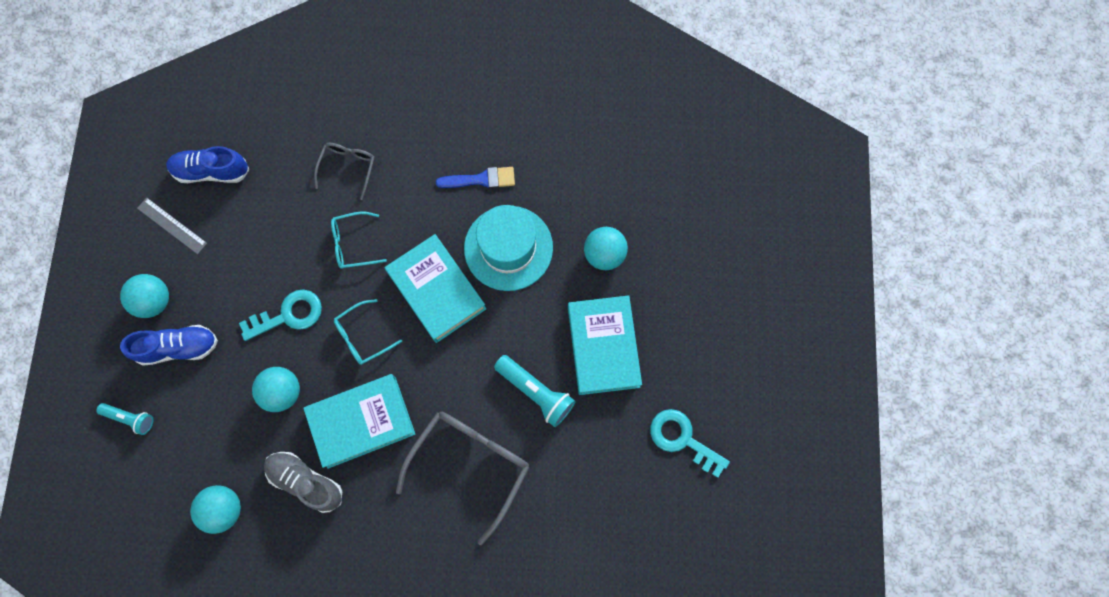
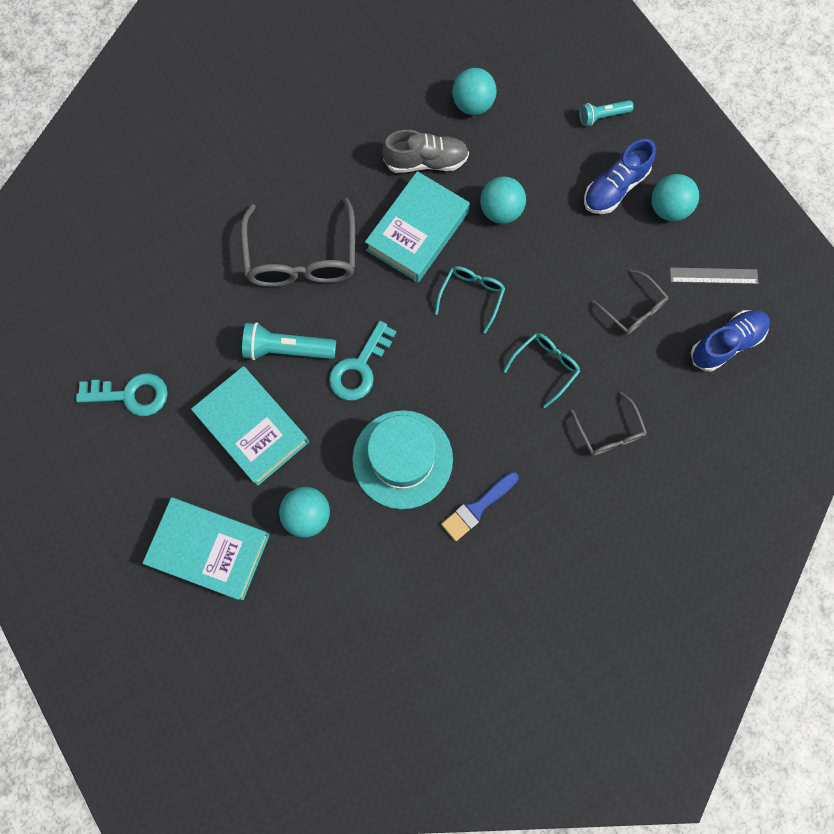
camera: 145 degrees right, 0 degrees up
(253, 242) = (633, 309): none -> grey glasses
(288, 315) = (548, 271): turquoise key -> turquoise key (360, 368)
(436, 290) = (438, 376): turquoise book -> turquoise book (210, 549)

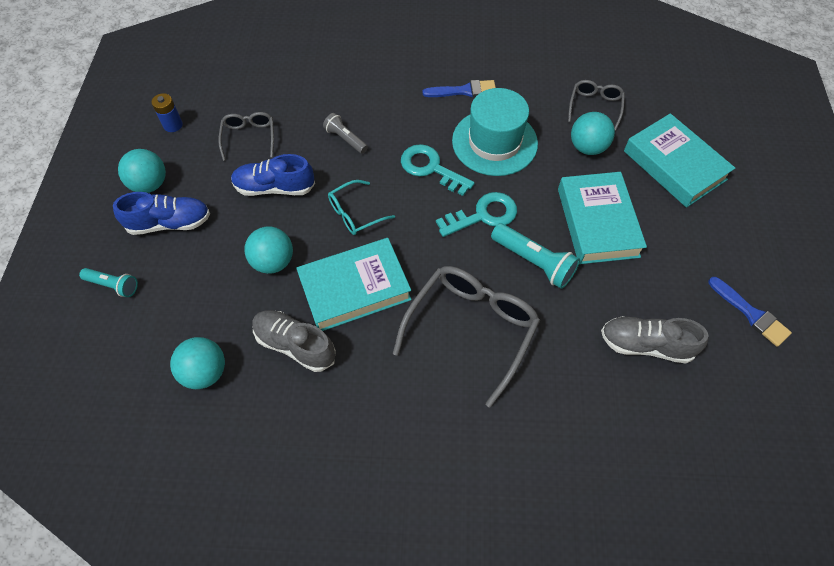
camera: 145 degrees left, 15 degrees down
(78, 417) = (750, 313): none -> blue brush
(131, 395) = (693, 305): turquoise key -> turquoise key (431, 168)
(156, 331) = (645, 345): none -> grey shoe
(545, 367) = (345, 139): turquoise glasses -> grey flashlight
(609, 432) = (340, 82): grey glasses -> grey glasses (595, 106)
(713, 276) = (173, 125): grey ruler -> blue battery
(726, 344) = (213, 85): blue shoe -> blue shoe (274, 187)

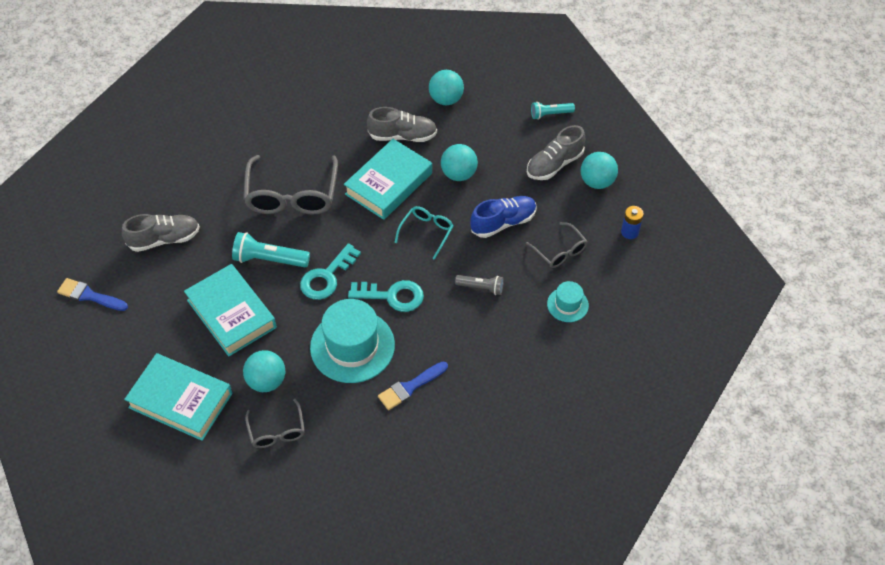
camera: 150 degrees right, 5 degrees down
(169, 223) = (554, 164): blue shoe -> grey shoe
(285, 93) = (567, 304): none -> turquoise hat

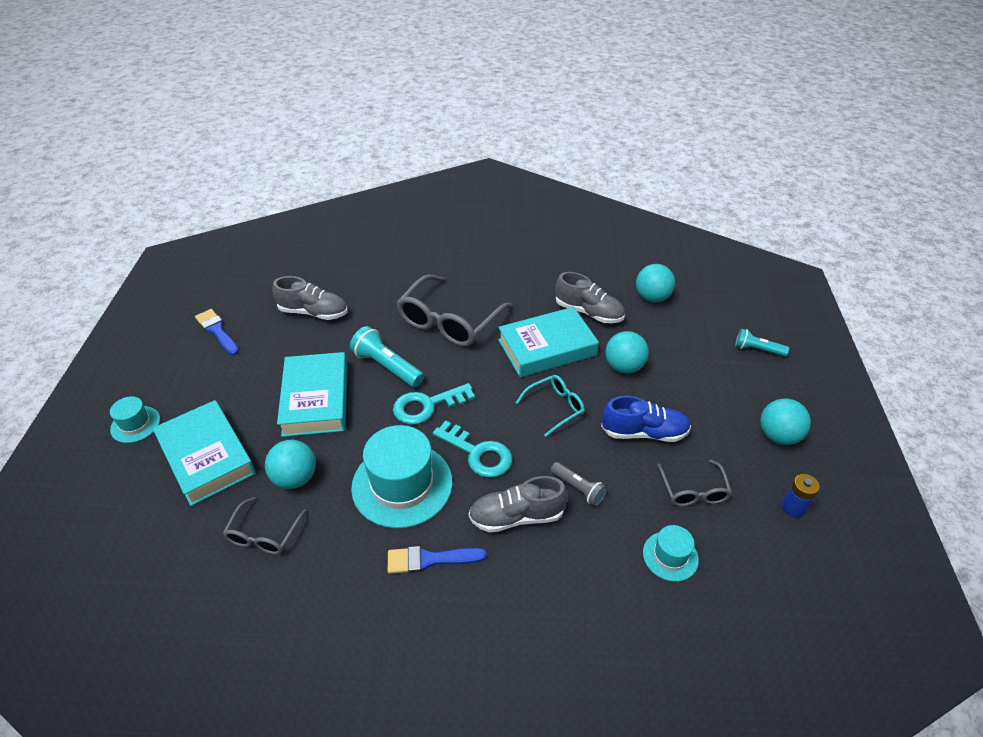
camera: 30 degrees right, 10 degrees down
(94, 406) = (135, 424): none -> turquoise hat
(554, 164) = (736, 398): grey shoe -> grey shoe (516, 516)

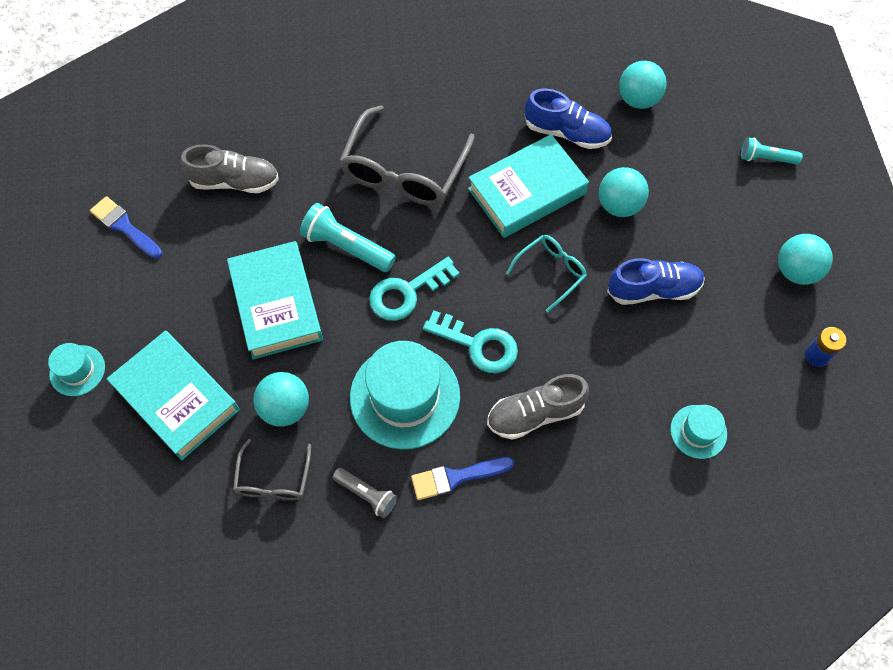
camera: 10 degrees left, 20 degrees up
(578, 489) = (593, 370): grey flashlight -> grey flashlight (367, 494)
(588, 312) = (567, 132): grey shoe -> blue shoe
(693, 490) = (713, 353): grey glasses -> none

